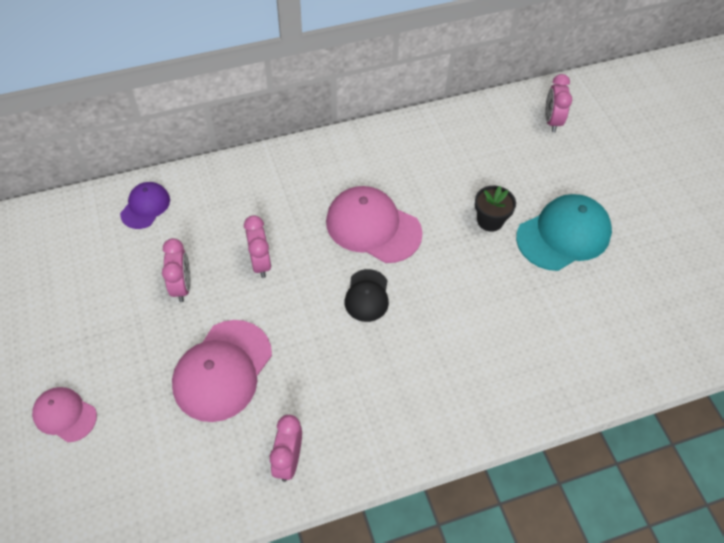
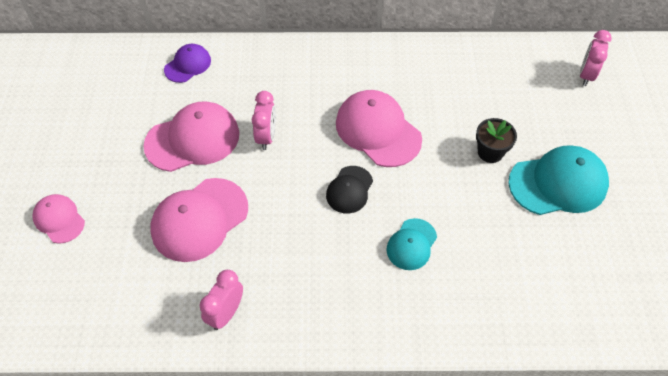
camera: 20 degrees right, 0 degrees up
(182, 286) = (193, 139): pink clock -> pink cap
(448, 334) = (411, 244): none -> turquoise cap

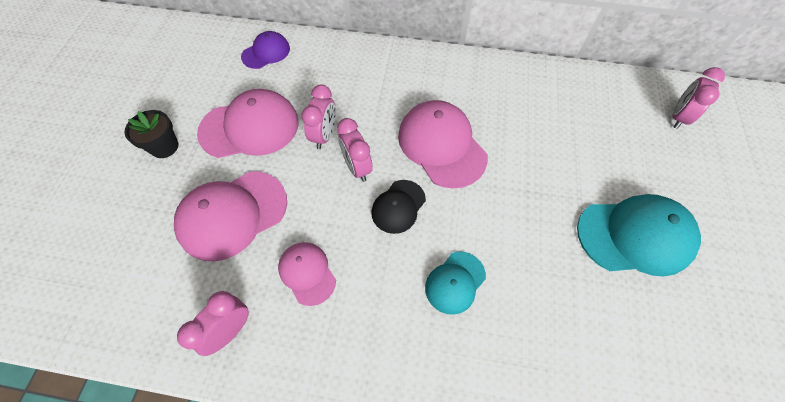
camera: 10 degrees right, 5 degrees up
(59, 219) = (92, 191): pink cap -> pink cap (307, 273)
(304, 161) = (357, 167): none -> pink clock
(490, 152) = (561, 187): black flower pot -> black flower pot (164, 147)

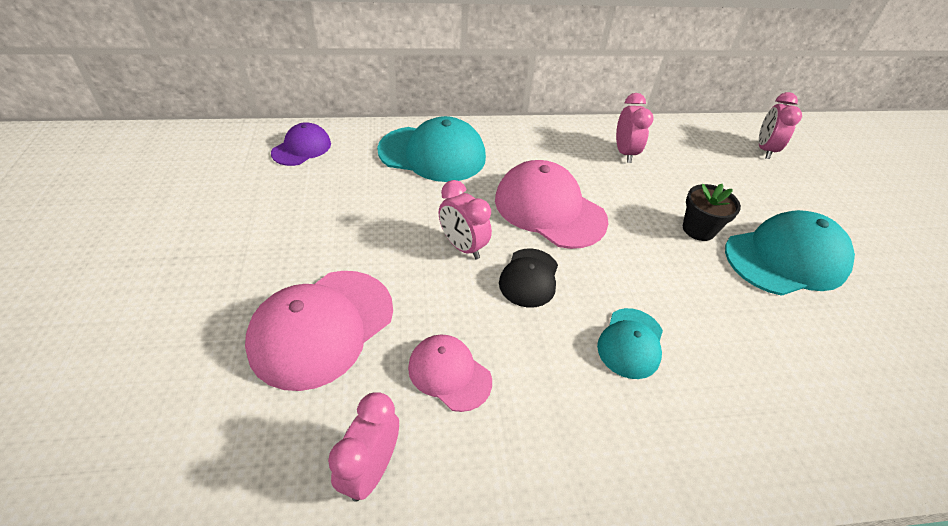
camera: 20 degrees left, 15 degrees down
(164, 147) = (196, 267): black flower pot -> black flower pot (698, 229)
(250, 127) = (309, 227): pink cap -> none
(324, 135) = (409, 221): pink clock -> pink clock (624, 153)
(366, 74) = (432, 154): none -> turquoise cap

